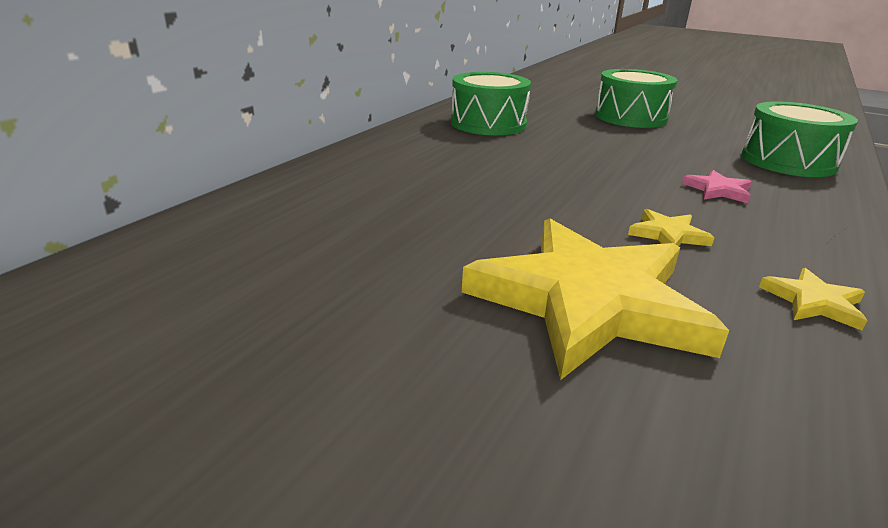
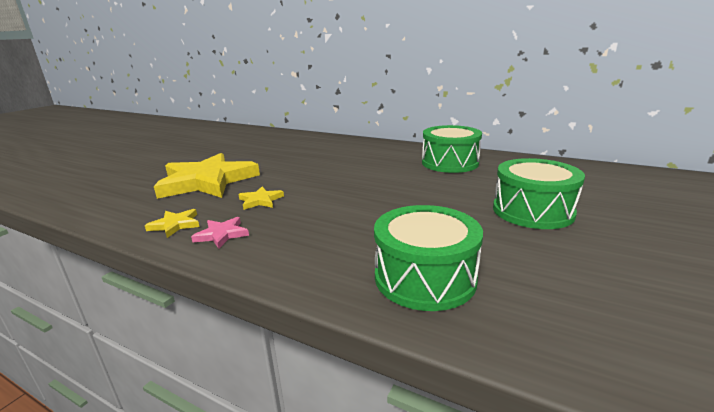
camera: 90 degrees right, 5 degrees down
(718, 190) = (330, 224): pink star -> pink star (222, 234)

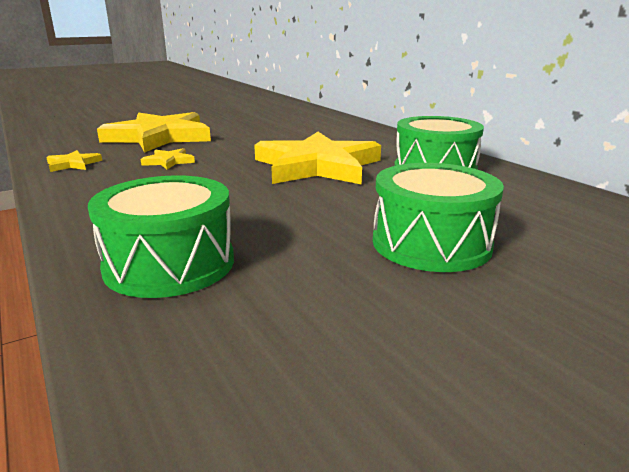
camera: 30 degrees right, 0 degrees up
(222, 234) = (88, 179): pink star -> none
(377, 177) = (317, 166): none -> yellow star

